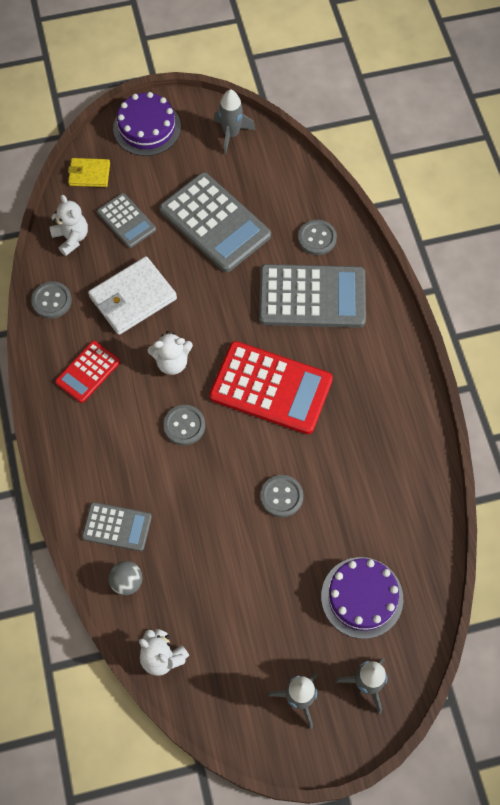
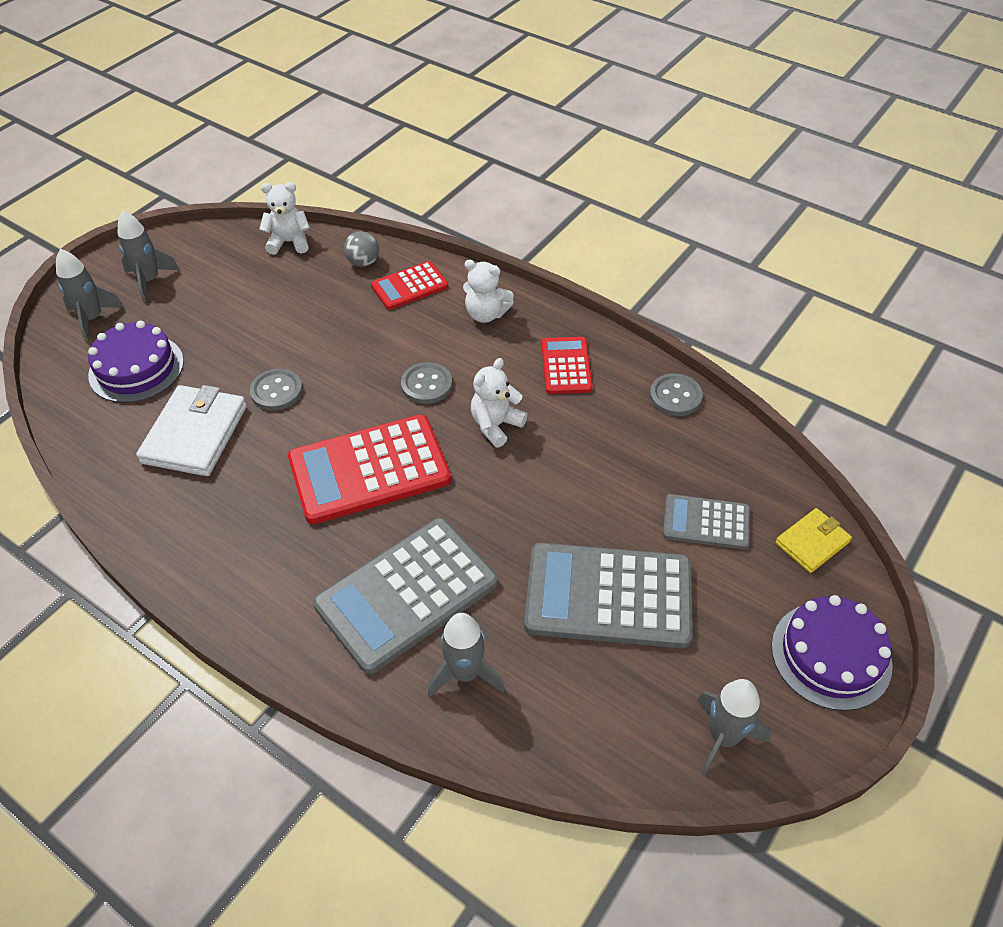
camera: 140 degrees right, 15 degrees down
(71, 238) = (736, 463): white teddy bear -> white teddy bear (486, 314)
(117, 527) = (409, 286): grey calculator -> red calculator
(133, 298) = (602, 453): white wallet -> white wallet (195, 434)
(317, 238) = (465, 673): grey button -> grey rocket

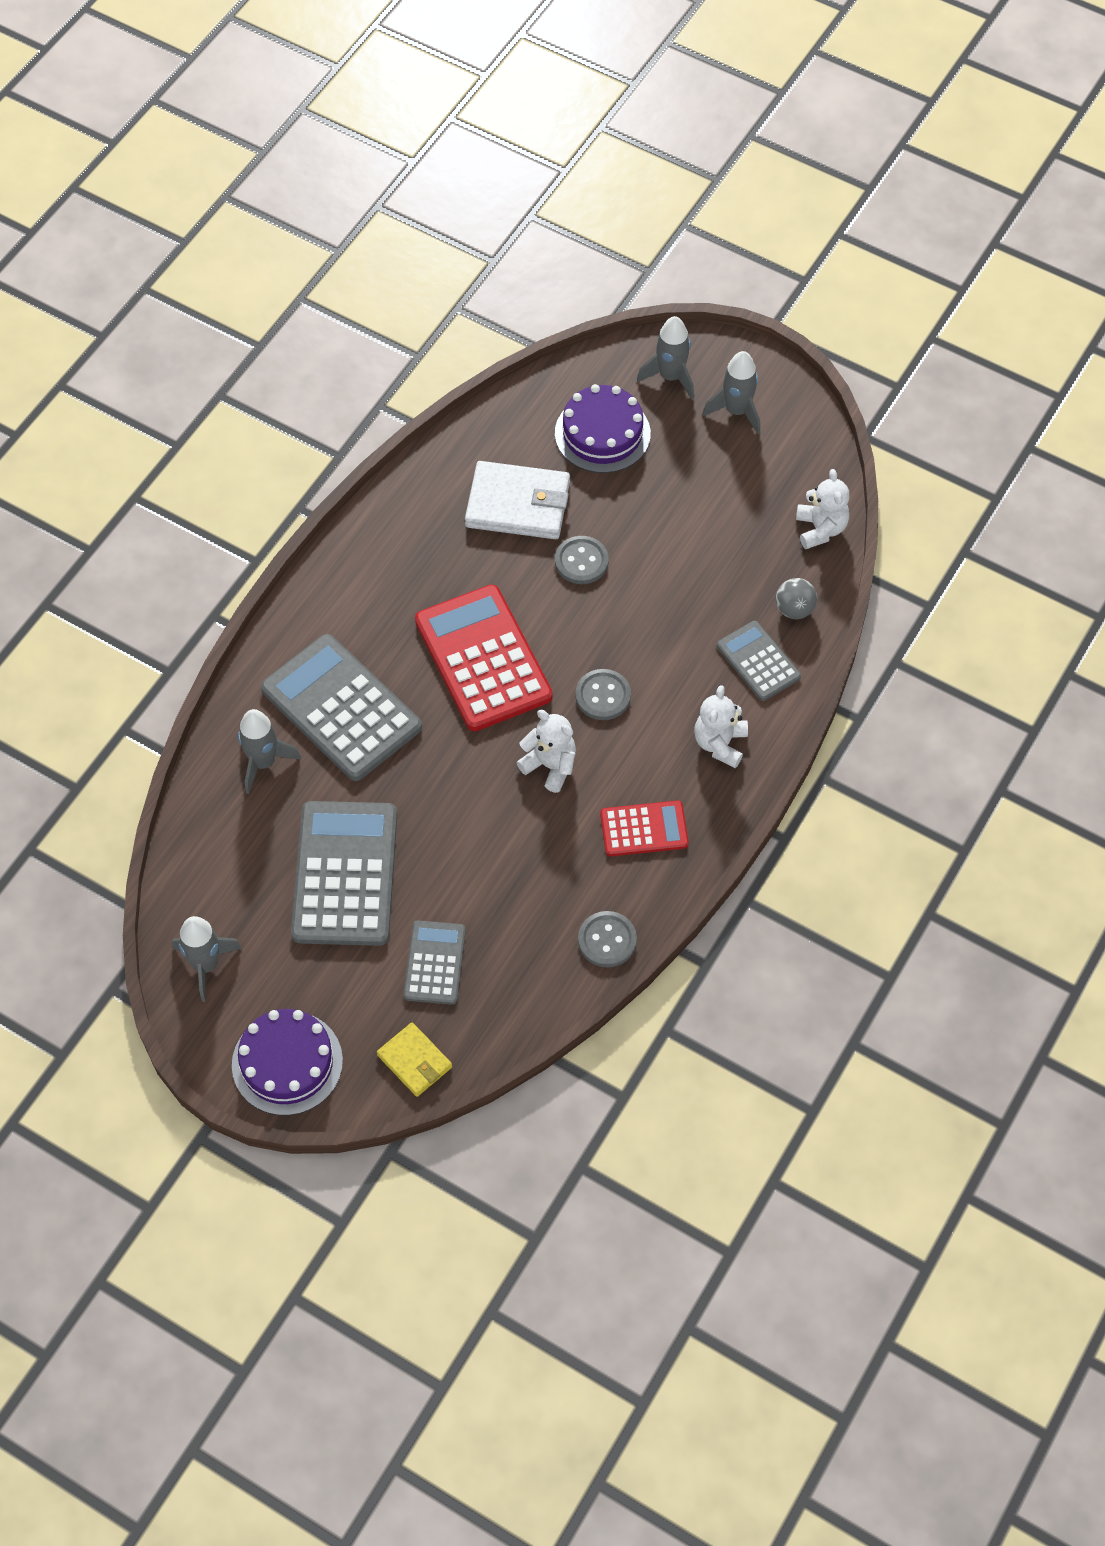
camera: 85 degrees right, 10 degrees up
(409, 286) = (758, 661): red calculator -> grey calculator

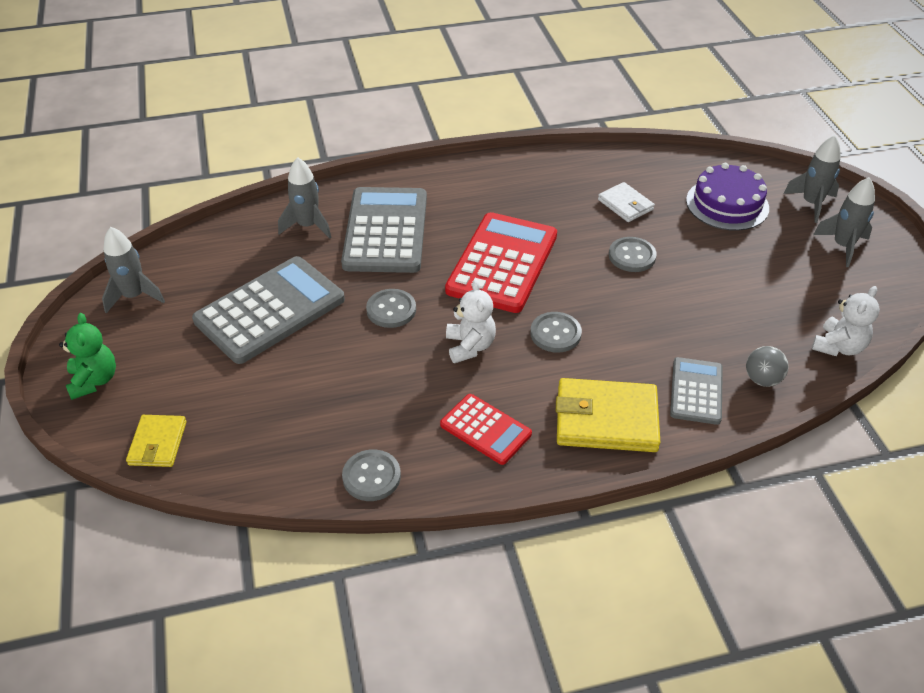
camera: 45 degrees right, 15 degrees down
(287, 1063) = (94, 380): purple cake -> green teddy bear
(434, 963) = (249, 398): grey calculator -> none
(446, 786) = (391, 310): none -> grey button
(518, 504) = (625, 205): white wallet -> white wallet, size x0.58
(720, 743) = (606, 419): white teddy bear -> yellow wallet

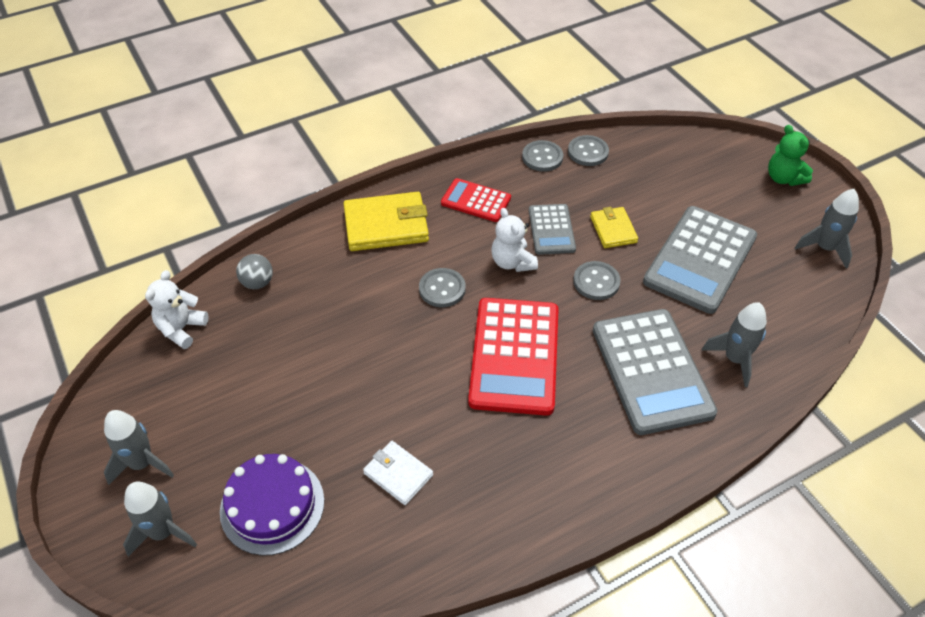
camera: 165 degrees right, 5 degrees up
(158, 443) = (699, 149): yellow wallet -> yellow wallet (613, 229)
(632, 256) = (382, 395): grey button -> grey button (588, 152)
(696, 391) = (315, 261): grey calculator -> grey calculator (551, 230)

